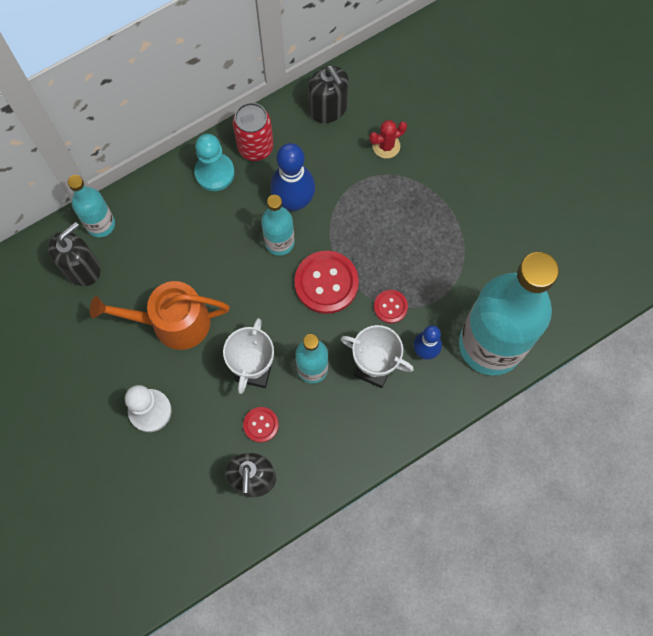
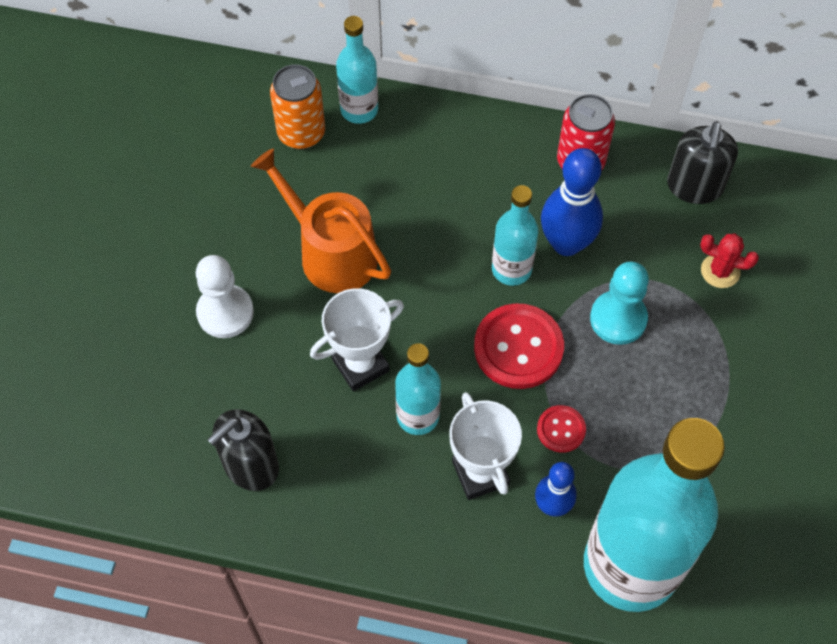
camera: 45 degrees right, 10 degrees down
(82, 268) = (301, 133): black soap dispenser -> orange can
(214, 173) = (515, 152): turquoise pawn -> turquoise pawn (618, 319)
(261, 425) = (312, 421): red button -> none

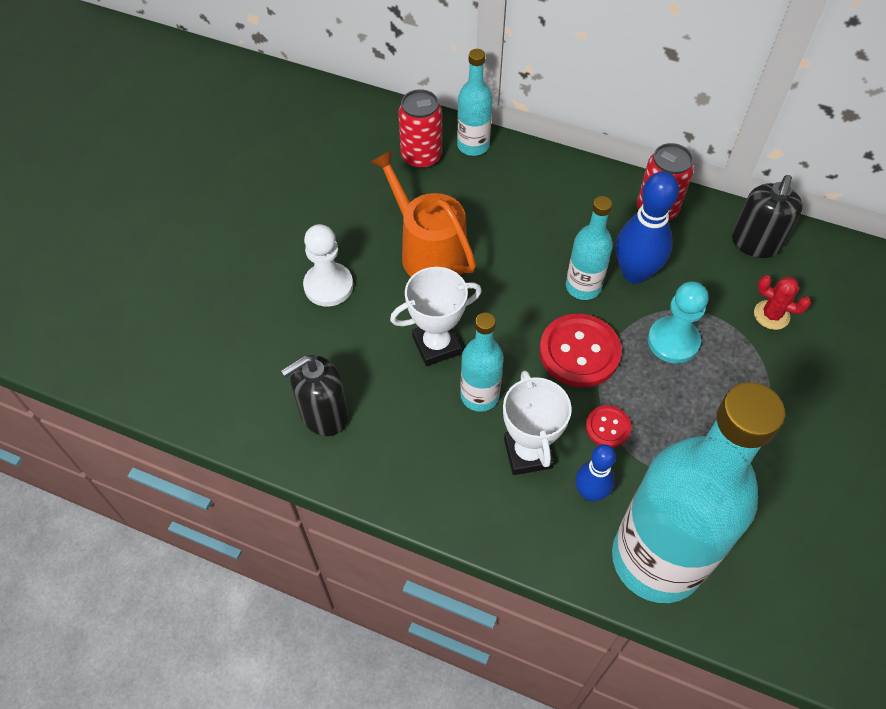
camera: 10 degrees right, 5 degrees down
(301, 133) = (421, 157): orange can -> red can

